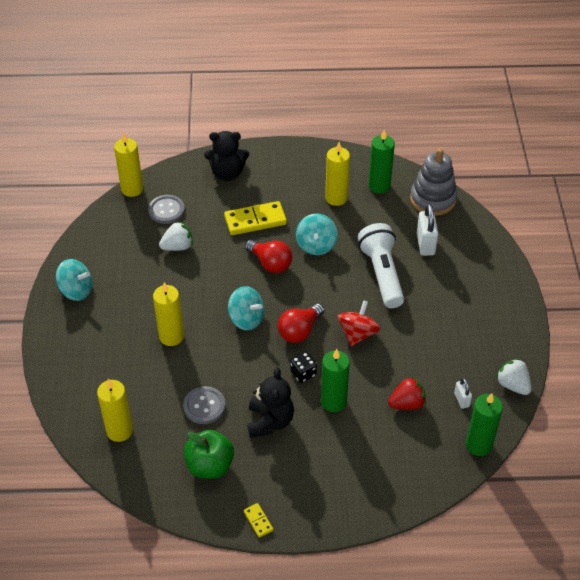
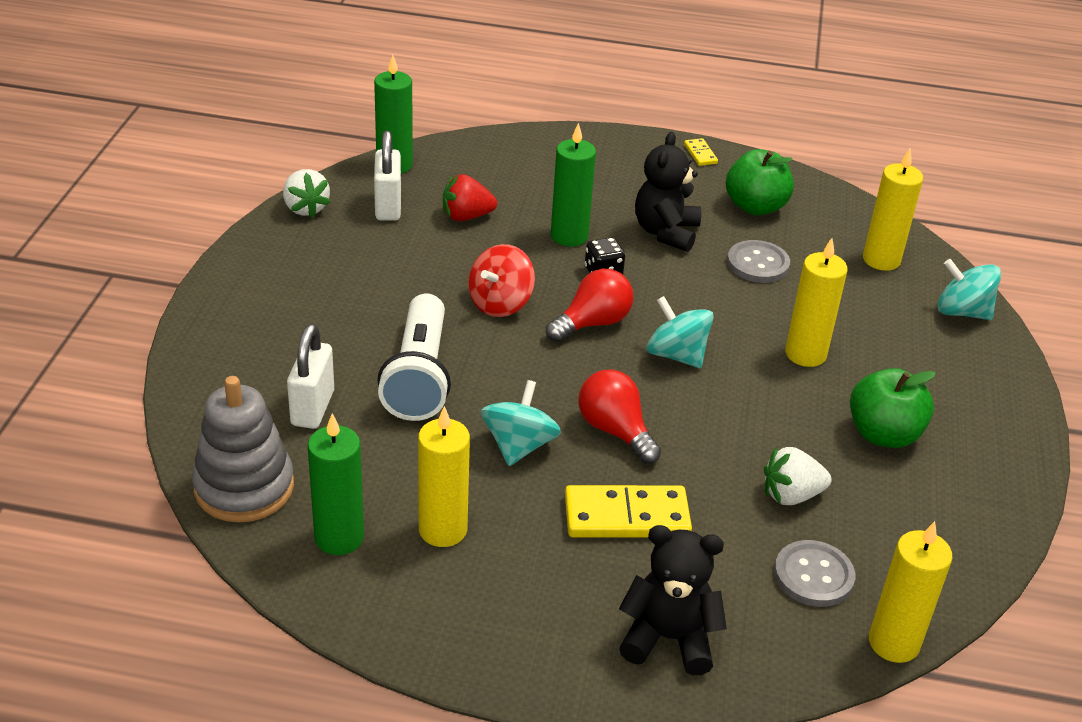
camera: 170 degrees left, 10 degrees down
(76, 290) = (981, 453): turquoise spinning top -> turquoise spinning top (962, 312)
(128, 291) = (883, 434): none -> green apple
(461, 400) = (388, 207): white padlock -> white padlock, size x1.79

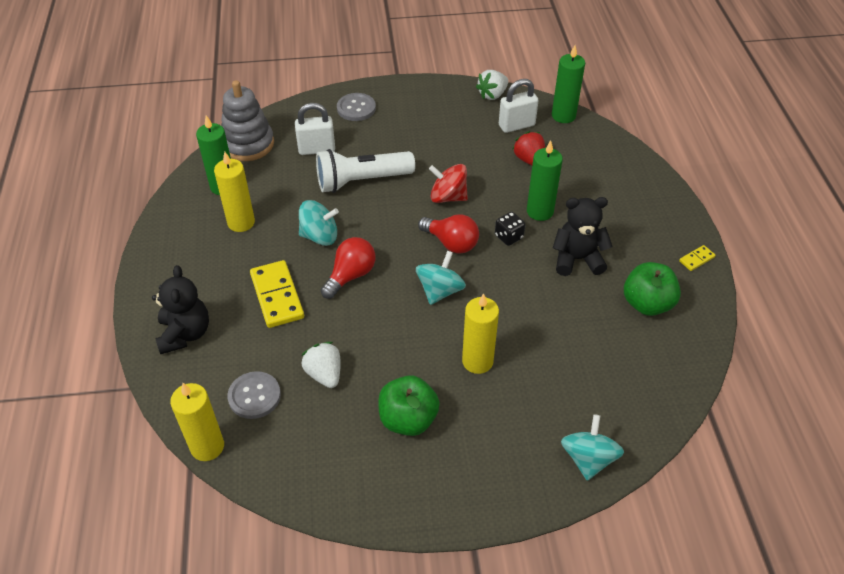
camera: 75 degrees right, 10 degrees up
(758, 264) = (572, 317): grey button -> grey button (356, 108)
(881, 260) = (627, 394): yellow candle -> none

